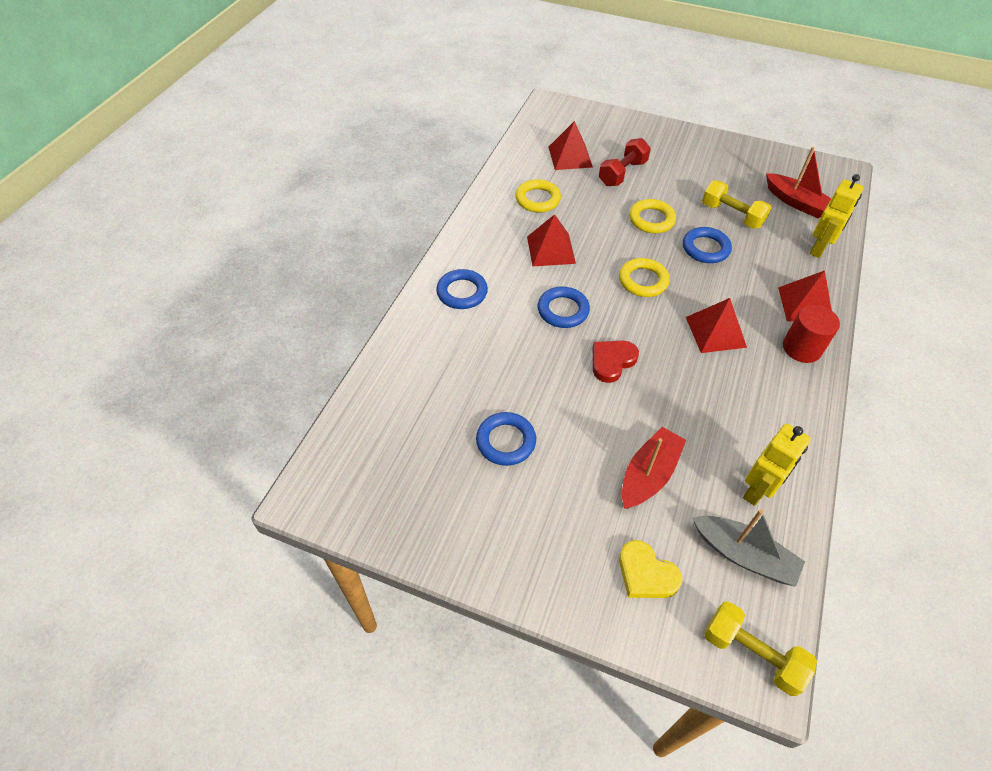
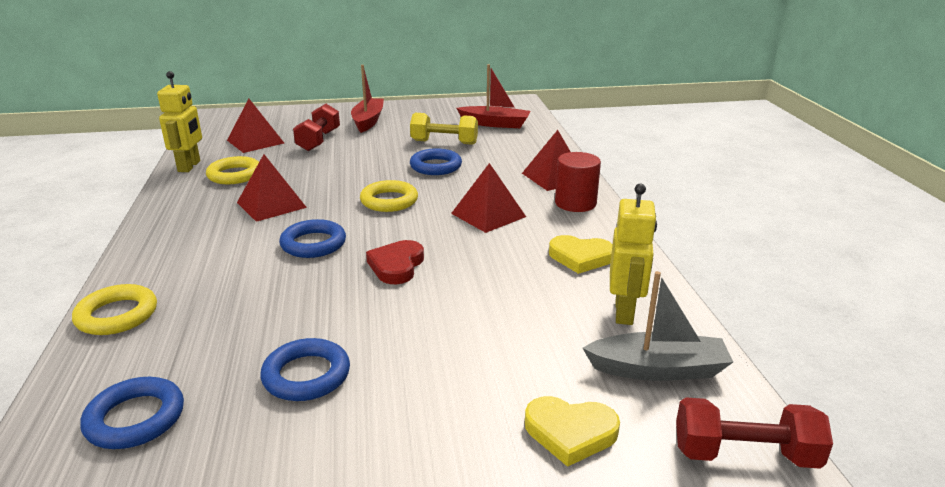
camera: 30 degrees left, 25 degrees down
(462, 292) = (174, 263): blue ring -> blue ring (135, 418)
(648, 475) = (504, 341): red boat -> red boat (368, 121)
(651, 219) = (369, 161): yellow ring -> yellow ring (117, 315)
(752, 653) = (745, 454): yellow dumbbell -> red dumbbell
(762, 416) = (580, 257): none -> yellow heart
(819, 249) = (536, 144): yellow robot -> yellow robot (190, 166)

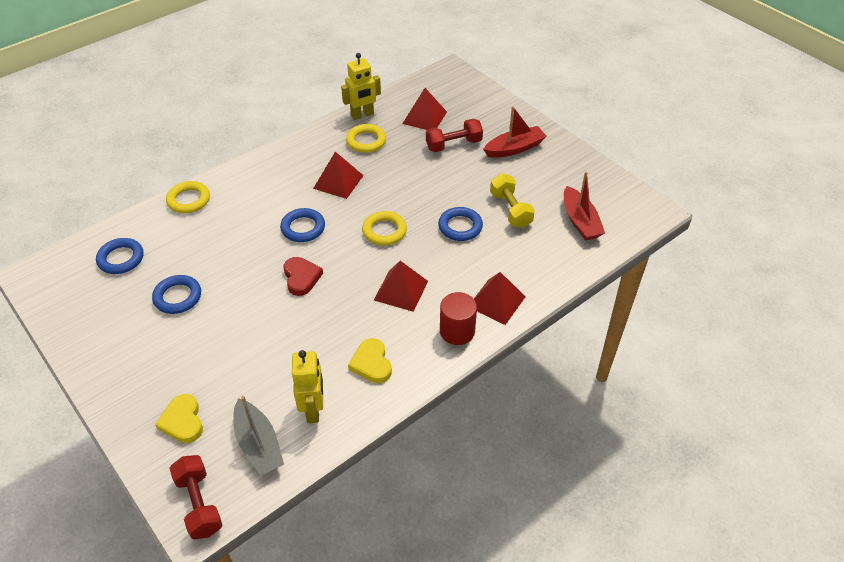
camera: 60 degrees right, 20 degrees up
(396, 266) = (301, 278): red heart -> red heart turned 90 degrees clockwise
(624, 312) = (313, 410): yellow robot -> yellow robot turned 75 degrees counterclockwise

